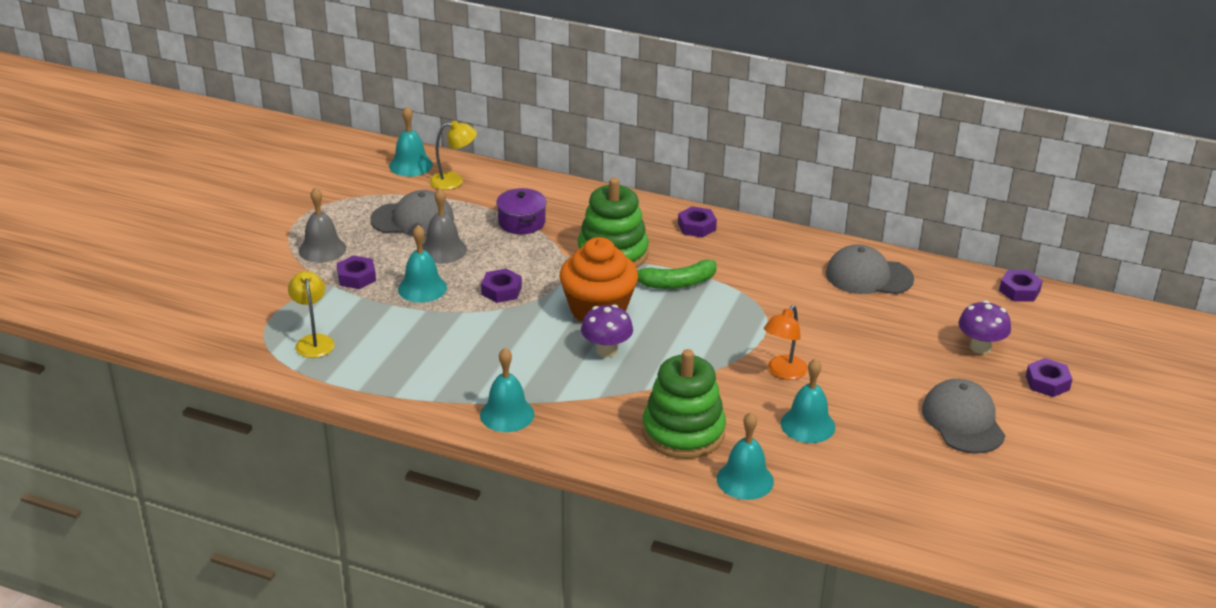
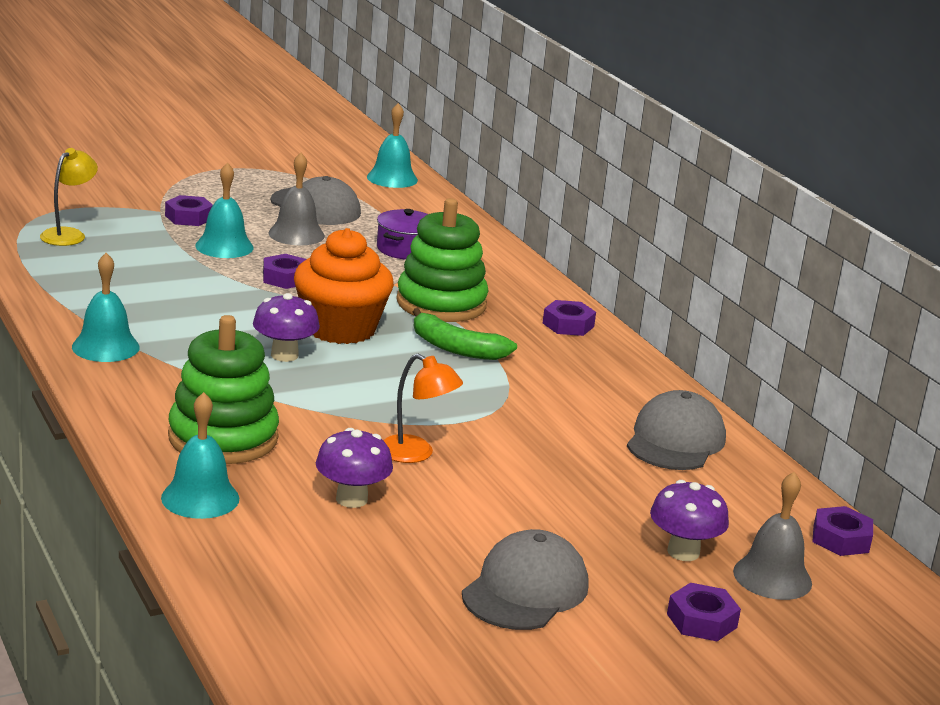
camera: 40 degrees right, 10 degrees down
(322, 249) = (202, 191): grey bell -> grey bell (772, 577)
(454, 181) = (406, 202): yellow lamp -> none
(783, 372) = (416, 454): orange lamp -> orange lamp turned 135 degrees counterclockwise
(807, 425) = (351, 499): turquoise bell -> purple mushroom
(868, 276) = (675, 440): grey cap -> grey cap turned 60 degrees clockwise

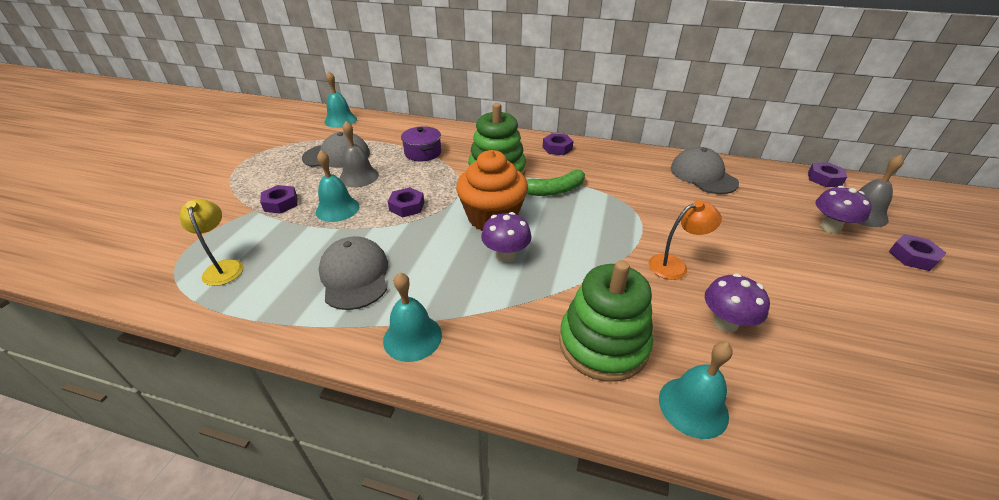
camera: 45 degrees left, 15 degrees up
(525, 590) = (870, 304): grey cap -> grey cap (355, 276)

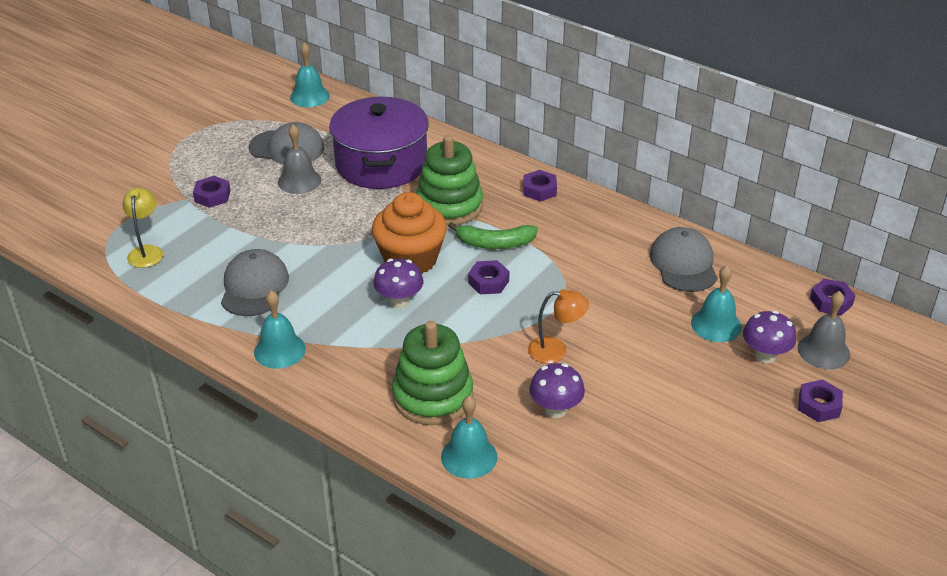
camera: 20 degrees right, 0 degrees up
(337, 209) = (264, 215): turquoise bell -> turquoise bell (716, 324)
(407, 206) = (332, 227): purple nut -> purple nut (488, 282)
(423, 153) = (381, 164): purple pot -> purple pot, size x2.09

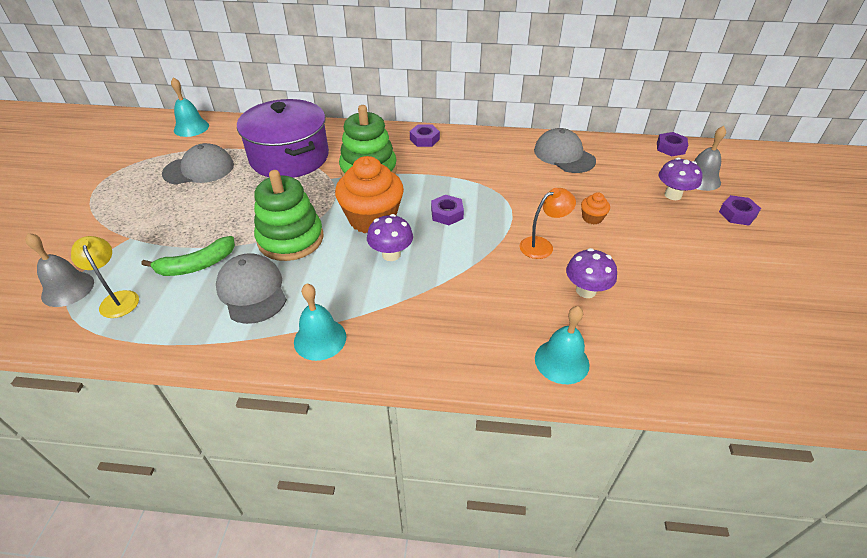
camera: 30 degrees left, 5 degrees up
(212, 196) = (155, 227): purple nut -> none
(299, 181) = (229, 190): grey bell -> grey bell (68, 289)
(433, 396) = (486, 322): green stacking toy -> green stacking toy (290, 239)
(495, 243) = (426, 185): green banana -> green banana (197, 265)
(640, 344) = (592, 218): none -> orange cupcake
(716, 324) = (624, 186): turquoise bell -> none

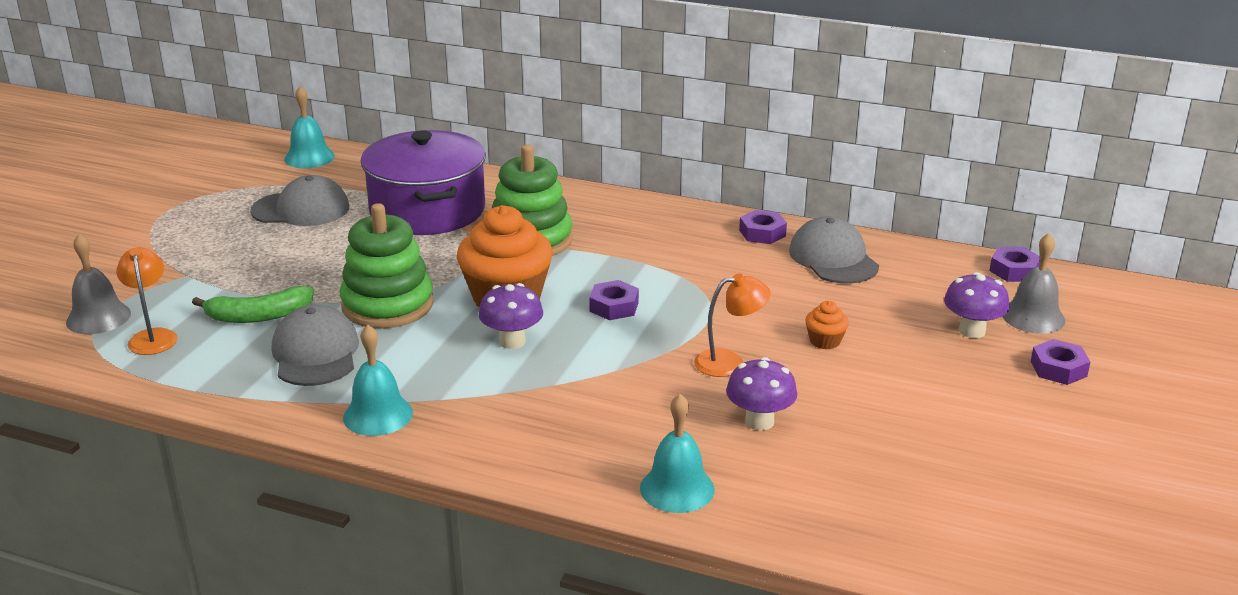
camera: 15 degrees right, 15 degrees down
(118, 299) = (152, 336): yellow lamp -> orange lamp
(424, 139) = (631, 212): purple nut -> purple nut (762, 233)

